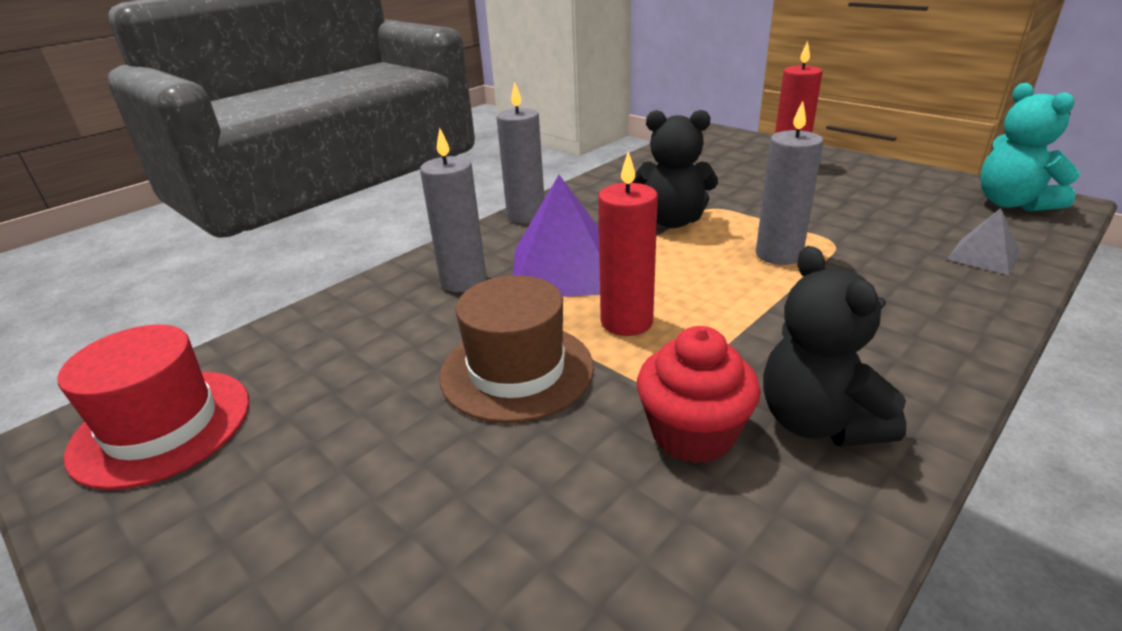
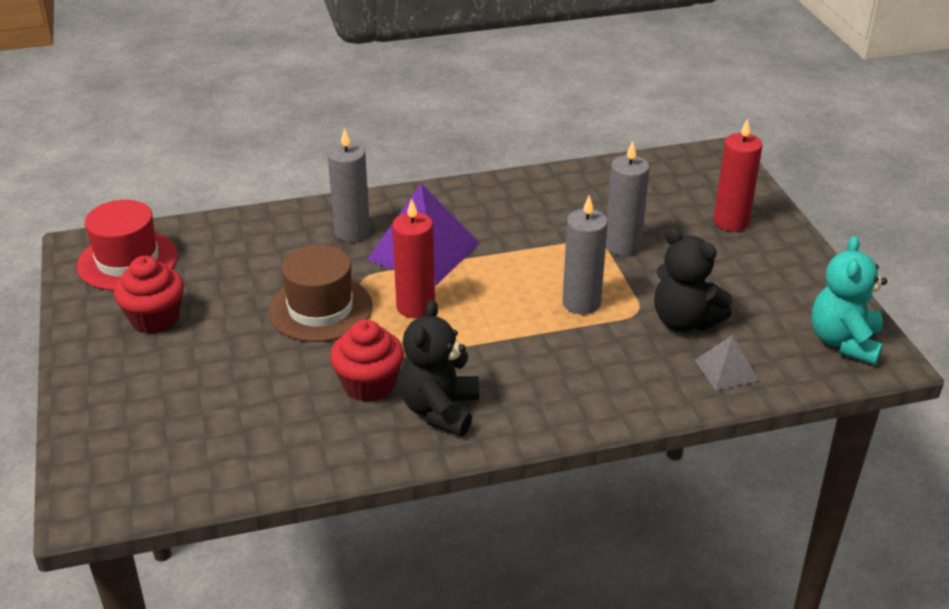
camera: 30 degrees right, 5 degrees up
(272, 491) = (155, 318): none -> red cupcake
(526, 215) = (451, 191): grey candle -> grey candle (622, 246)
(672, 221) = (548, 241): black teddy bear -> black teddy bear (684, 321)

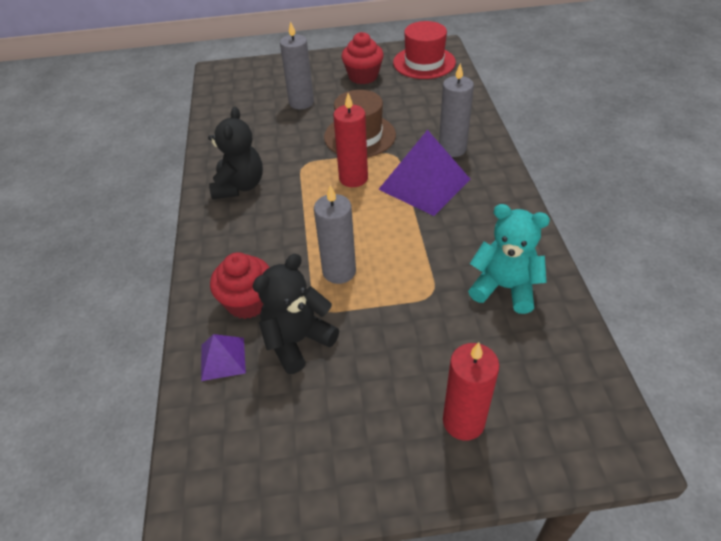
camera: 100 degrees right, 10 degrees up
(369, 385) = (275, 156): red cupcake -> red cupcake (248, 302)
(440, 410) = (239, 186): black teddy bear -> black teddy bear turned 75 degrees clockwise
(622, 246) = (422, 313): grey candle -> grey candle (301, 103)
(726, 370) = (223, 358): grey pyramid -> purple pyramid
(844, 342) = (229, 477): turquoise teddy bear -> turquoise teddy bear (504, 288)

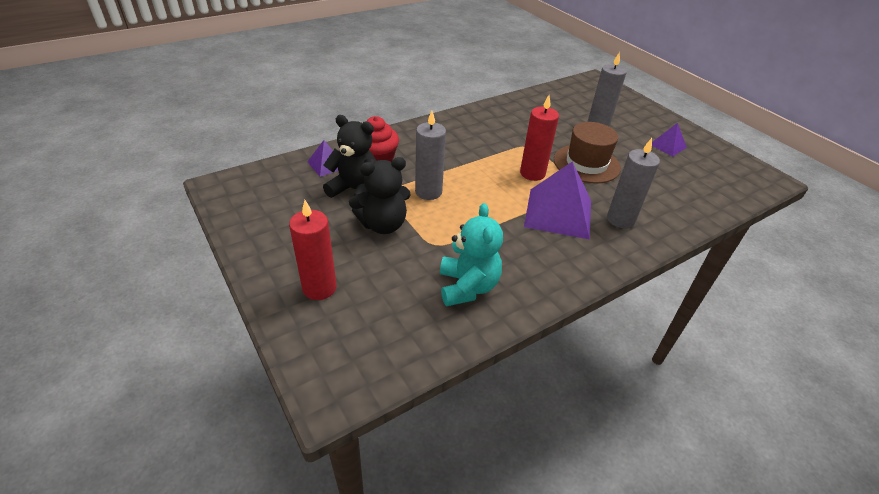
camera: 60 degrees right, 5 degrees down
(239, 186) = (480, 125): black teddy bear -> black teddy bear (383, 225)
(363, 76) = (667, 145): red cupcake -> purple pyramid
(424, 62) = (731, 174): red hat -> none

